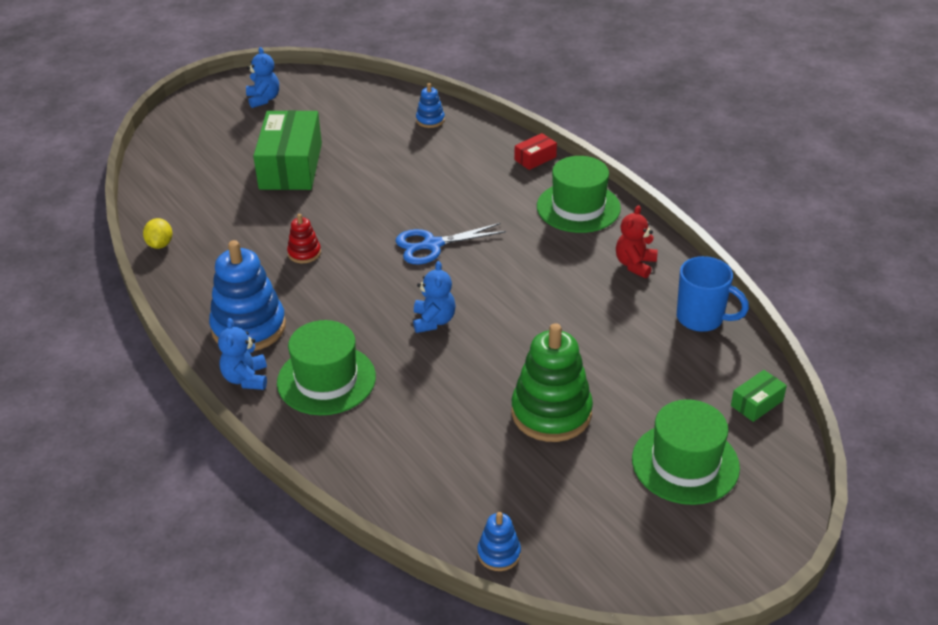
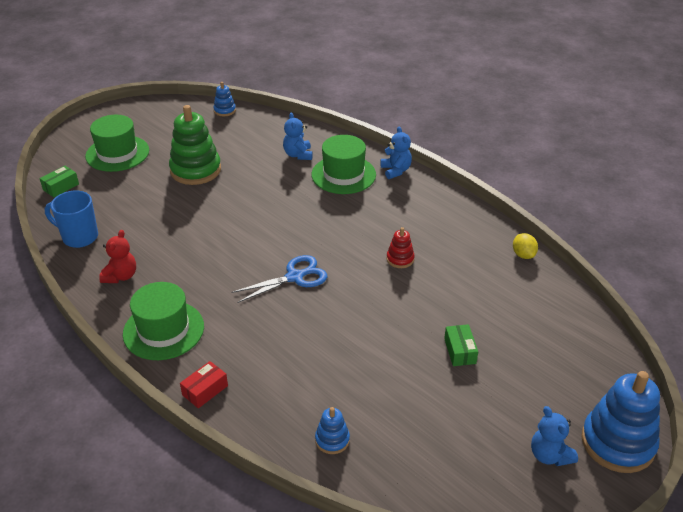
camera: 170 degrees right, 0 degrees up
(249, 327) = (412, 200): blue stacking toy -> blue stacking toy (617, 443)
(290, 166) = (460, 351): green box -> green box, size x0.44
(433, 321) = (281, 217): blue teddy bear -> blue teddy bear (298, 155)

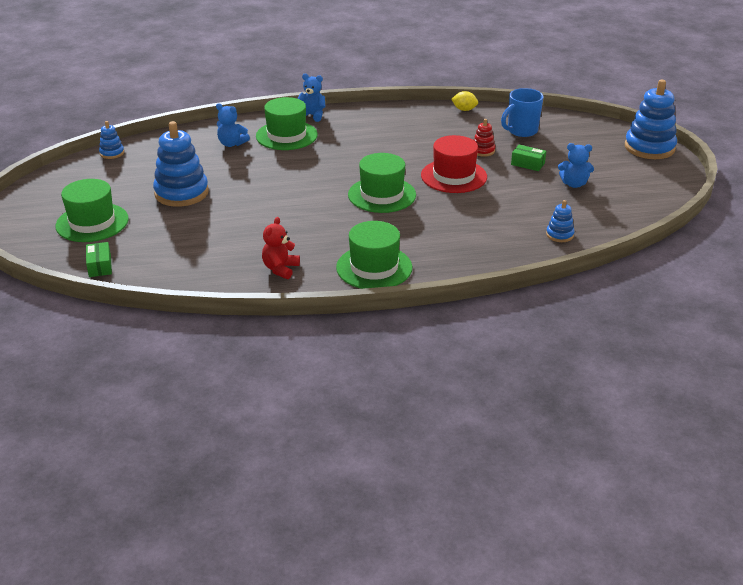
camera: 55 degrees left, 5 degrees down
(79, 237) = (195, 276): blue mug -> blue mug (521, 131)
(121, 276) = (280, 269): red teddy bear -> red teddy bear turned 120 degrees counterclockwise
(195, 170) = (181, 193): green stacking toy -> blue stacking toy
(205, 390) = (461, 269): red box -> none
(294, 277) = (382, 195): blue scissors -> green hat
(377, 308) = (453, 176): none -> red hat
(400, 259) = (414, 150): red stacking toy -> red stacking toy (483, 151)
(549, 455) = (640, 170): blue teddy bear -> blue teddy bear (574, 184)

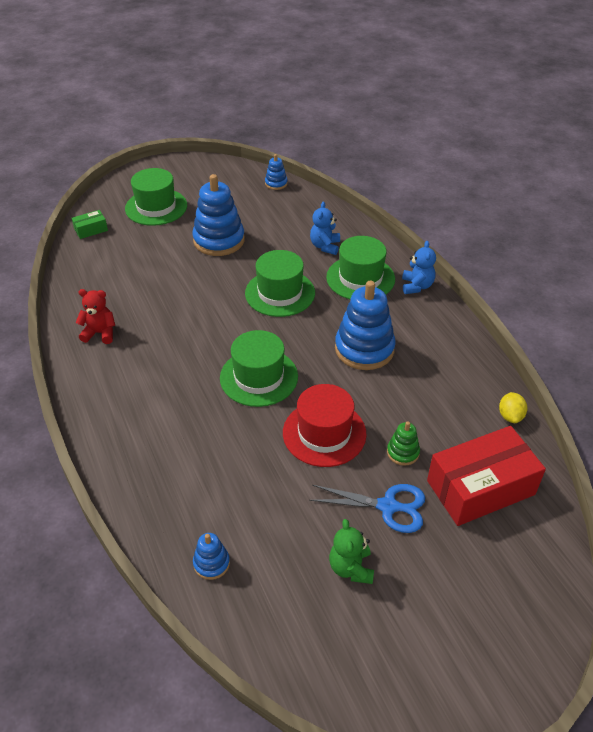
camera: 75 degrees right, 10 degrees up
(374, 267) = (111, 399): green hat -> green hat (280, 293)
(483, 151) = (403, 452): red stacking toy -> green stacking toy
(521, 131) = (480, 488): blue mug -> red box
(528, 164) = (387, 506): green box -> blue scissors
(574, 184) = (351, 568): blue teddy bear -> green teddy bear
(649, 147) = (512, 669): blue stacking toy -> blue stacking toy (364, 349)

